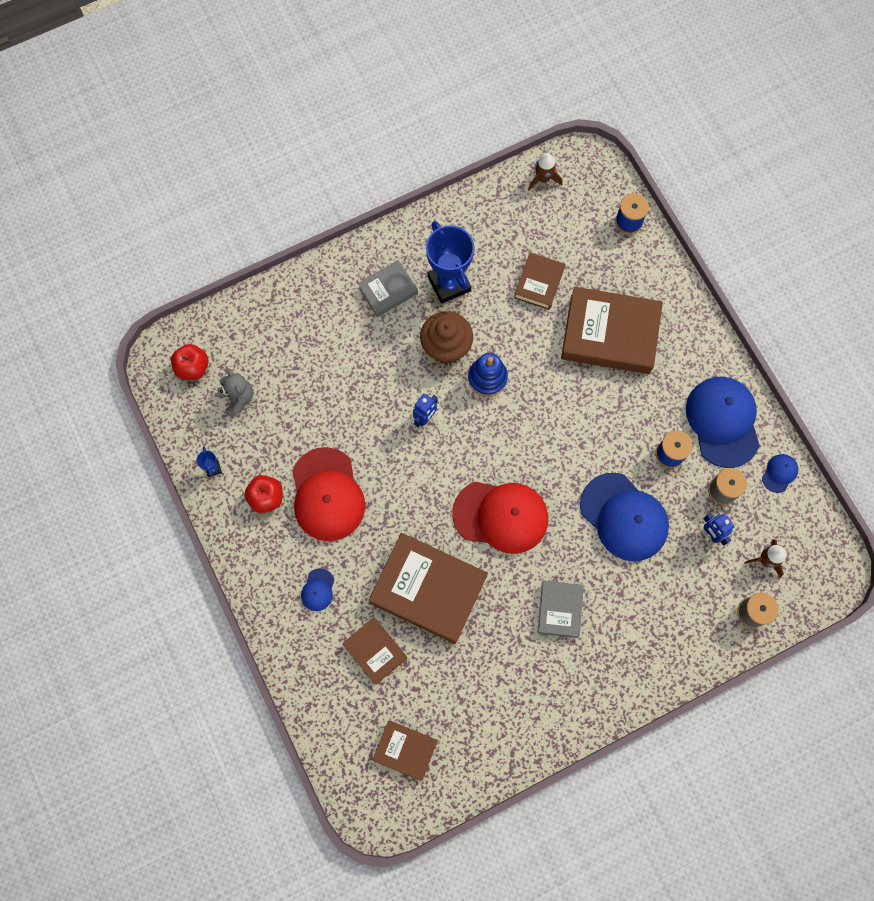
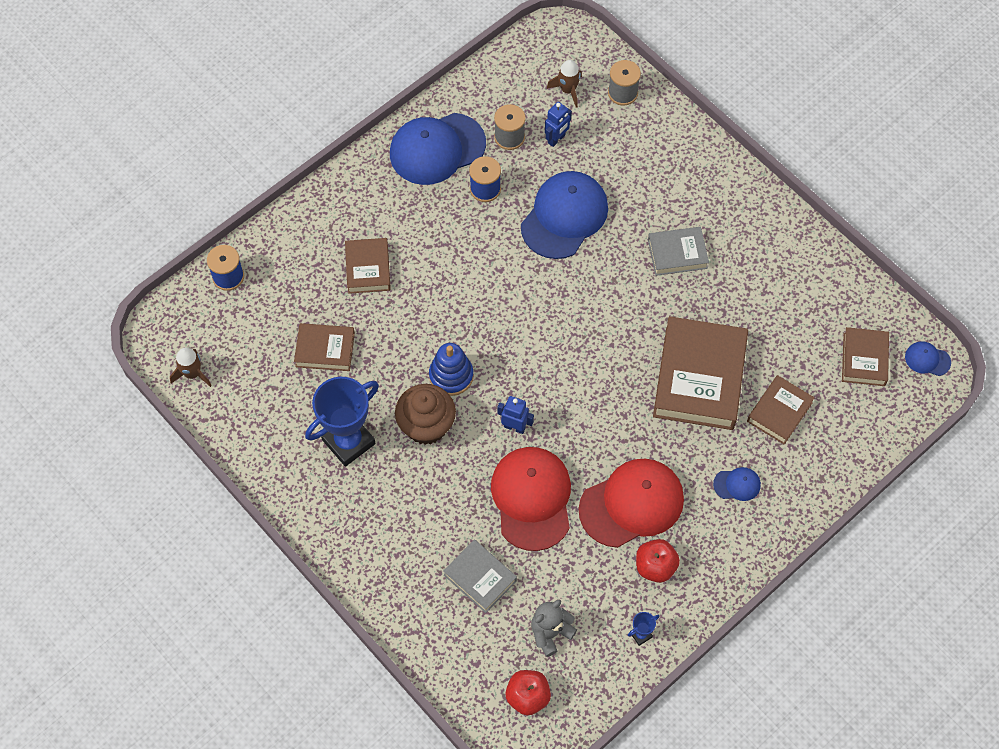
camera: 105 degrees left, 10 degrees down
(388, 290) = (373, 504): grey book -> grey book (480, 578)
(501, 516) = (600, 328): red cap -> red cap (532, 498)
(610, 334) = (368, 268): brown book -> brown book, size x0.54
(779, 473) = (477, 92): blue cap -> blue cap (927, 359)

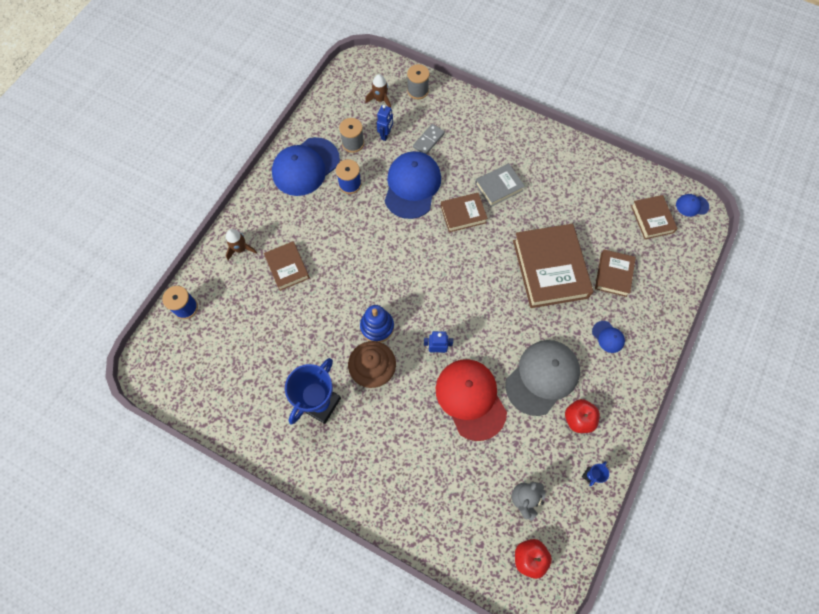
camera: 20 degrees left, 5 degrees up
(192, 373) = (183, 391): brown rocket -> brown rocket (241, 249)
(325, 350) = (277, 338): brown book -> brown book (463, 214)
(480, 578) = (457, 475): grey book -> none
(610, 164) = (428, 140): none -> grey domino
(632, 504) = (542, 377): red cap -> grey cap
(737, 484) = (608, 337): blue cap -> blue cap turned 75 degrees clockwise

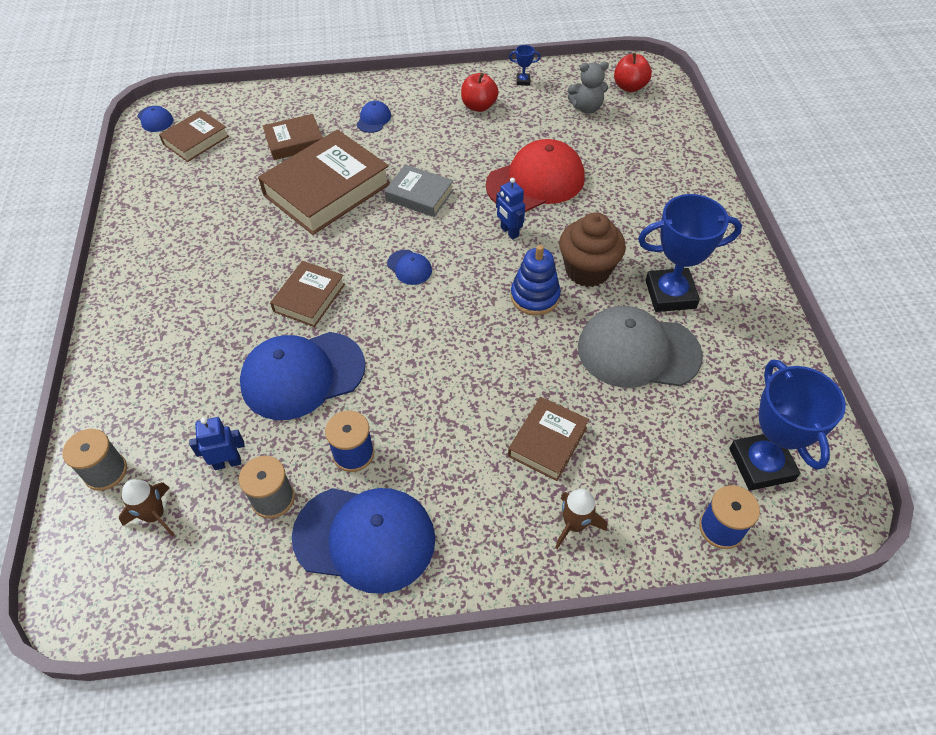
camera: 125 degrees left, 15 degrees down
(194, 354) = (761, 464): none -> blue trophy
(428, 140) = (205, 401): grey domino -> none
(449, 275) = (409, 267): none -> blue cap
(463, 214) = (309, 298): brown book -> brown book turned 75 degrees clockwise
(470, 399) = (535, 181): red cap -> red cap turned 150 degrees counterclockwise
(499, 187) = (239, 283): grey book -> grey book (419, 195)
(542, 377) = (461, 144): grey cap -> grey cap (638, 351)

